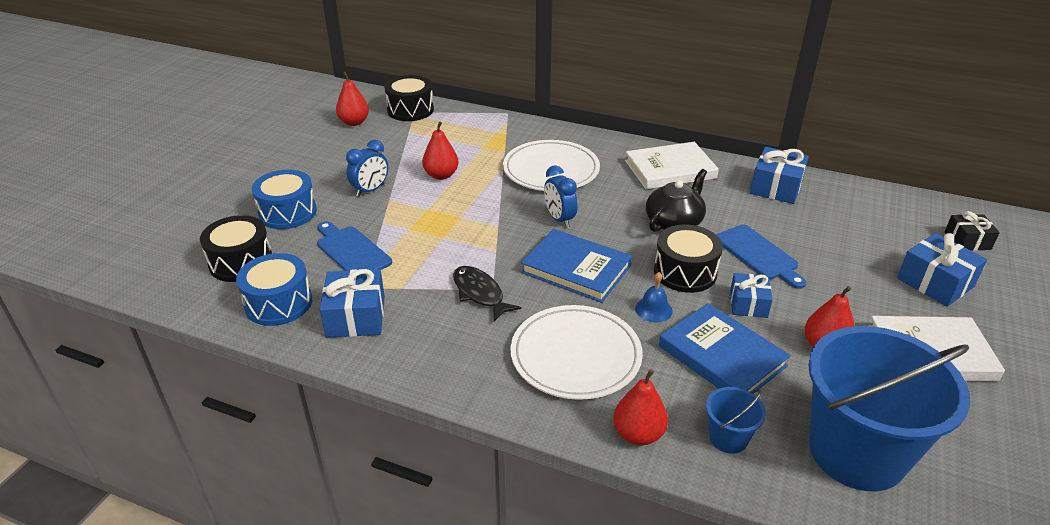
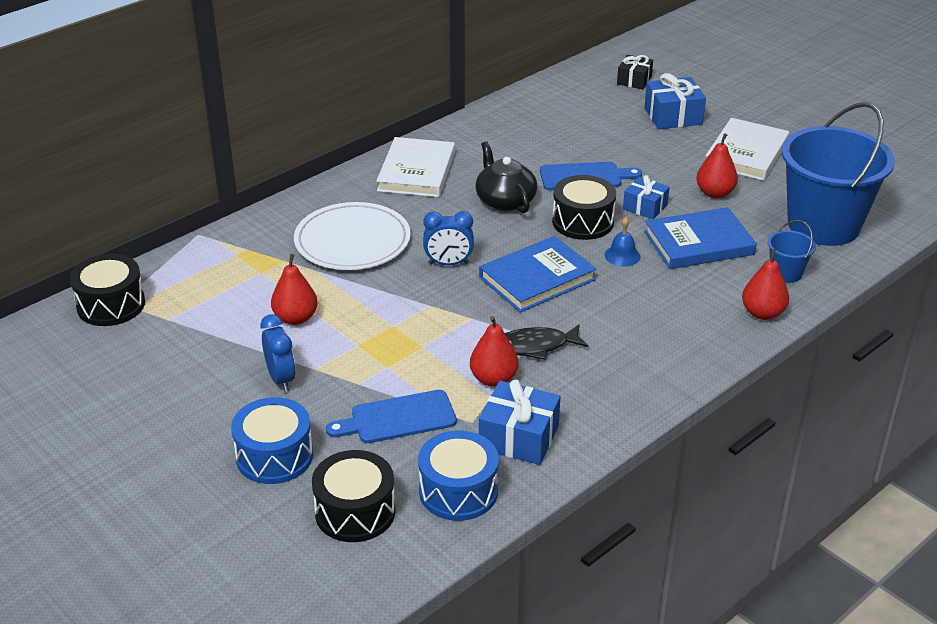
camera: 65 degrees left, 0 degrees up
(354, 122) = (94, 359): red pear -> red pear (493, 379)
(575, 355) = (656, 316): white plate -> none
(776, 187) = (494, 129): blue gift -> none

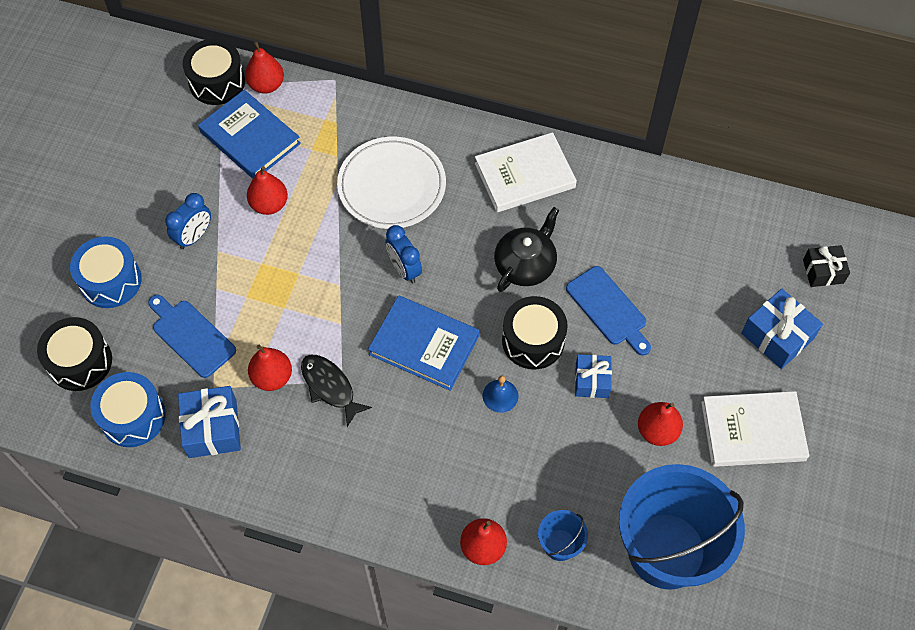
camera: 60 degrees right, 25 degrees up
(154, 275) = (266, 85): none -> red pear
(698, 243) = (561, 450): blue book -> blue book (250, 138)

